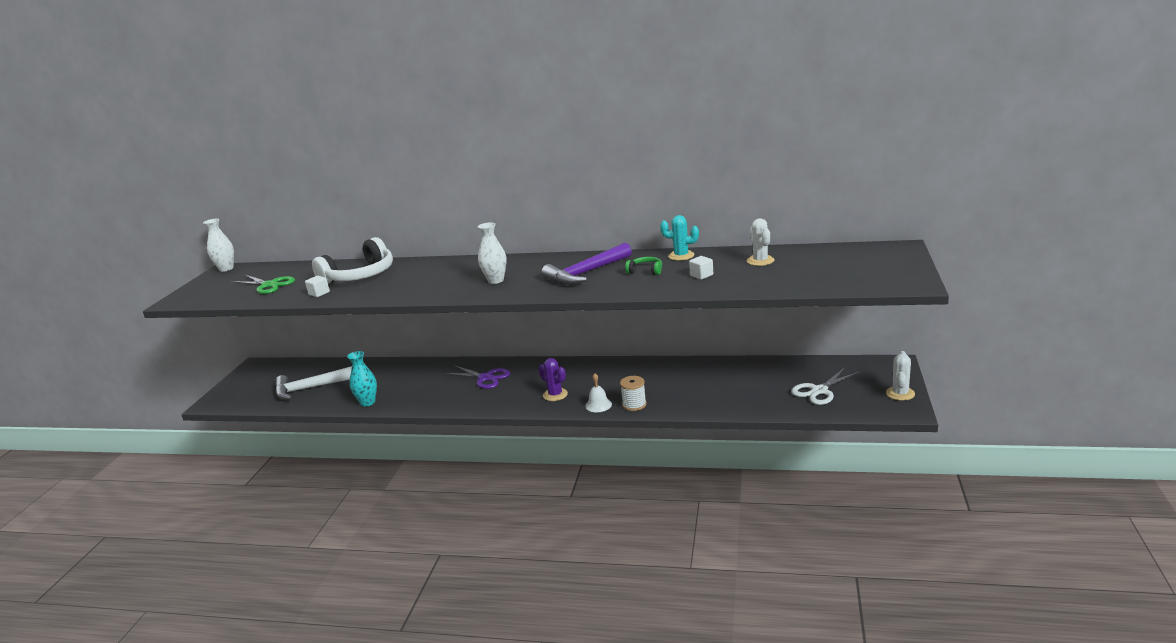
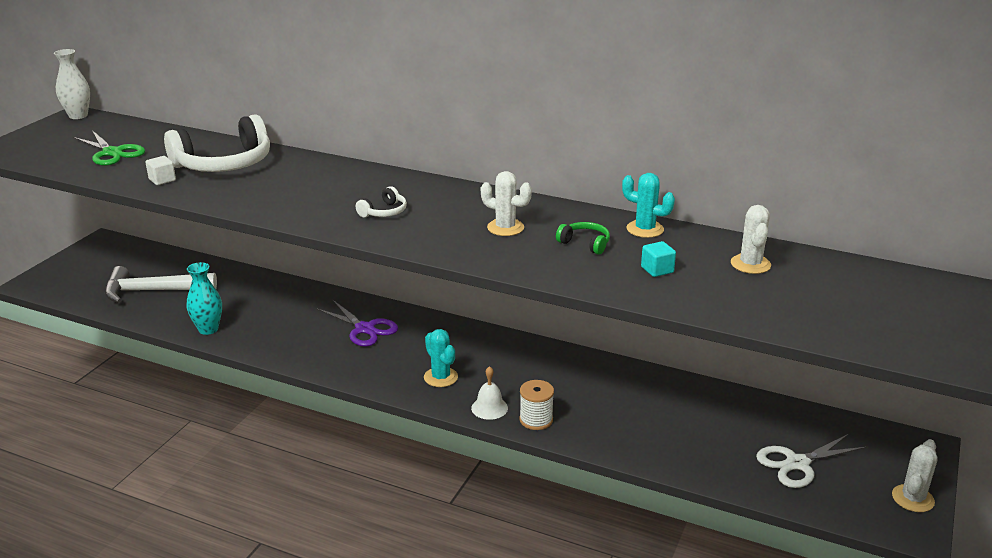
camera: 10 degrees right, 5 degrees up
(496, 280) = (384, 212): white vase -> white headphones
(555, 395) = (441, 377): purple cactus -> turquoise cactus
(586, 273) = (505, 228): purple hammer -> white cactus
(701, 275) = (657, 270): white cube -> turquoise cube

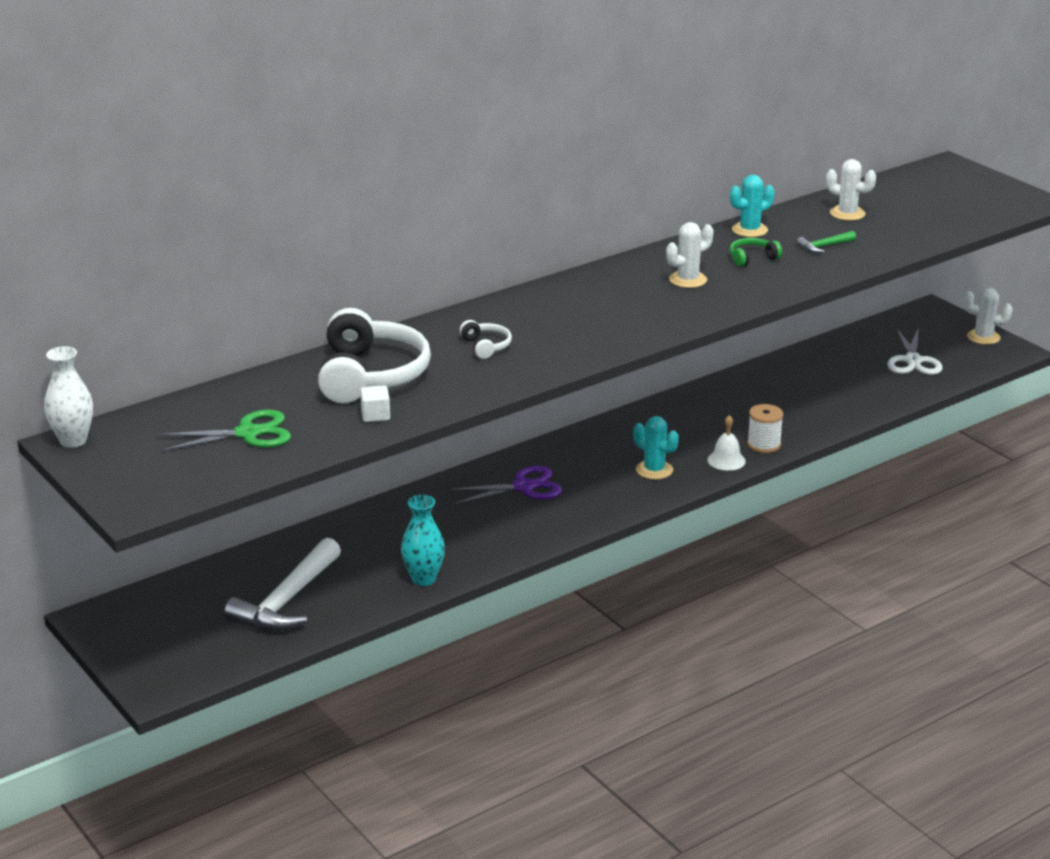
camera: 60 degrees left, 0 degrees up
(384, 212) = (595, 321): white headphones -> white headphones (486, 346)
(441, 377) = (654, 470): turquoise cactus -> turquoise cactus turned 45 degrees clockwise
(657, 270) = (824, 246): turquoise cube -> green hammer
(912, 498) = (983, 337): white cactus -> white cactus turned 45 degrees counterclockwise

